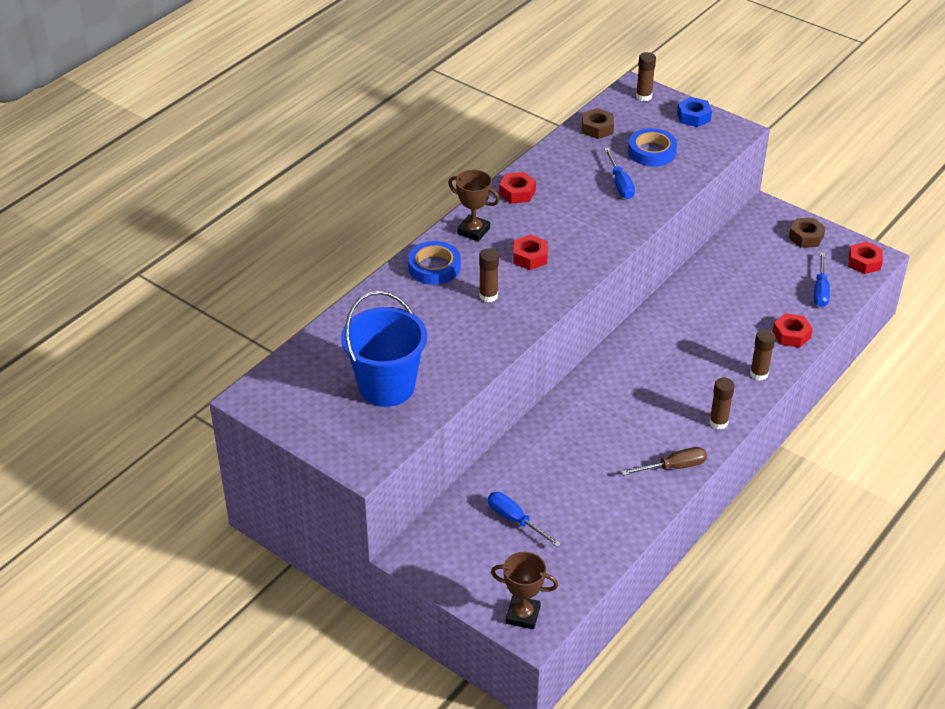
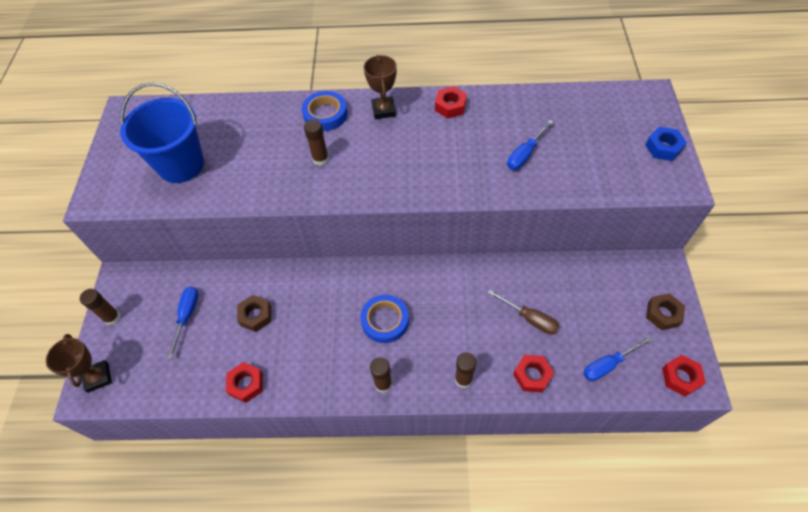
camera: 55 degrees right, 15 degrees up
(530, 257) = (385, 155): red nut -> red nut (246, 384)
(597, 128) = (575, 103): brown nut -> brown nut (256, 315)
(643, 96) = (648, 105): brown glue stick -> brown glue stick (112, 317)
(652, 151) = (587, 149): blue tape -> blue tape (385, 321)
(673, 467) = (310, 382): brown screwdriver -> brown screwdriver (529, 318)

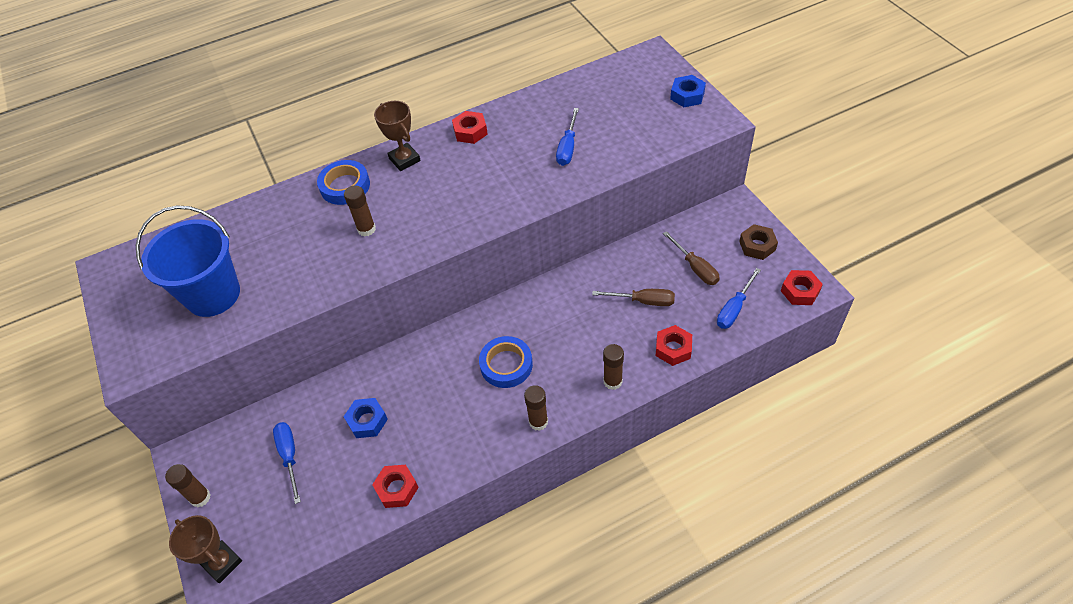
camera: 25 degrees left, 5 degrees down
(256, 315) = (367, 421): brown nut -> blue nut
(593, 309) = (695, 268): none -> brown screwdriver

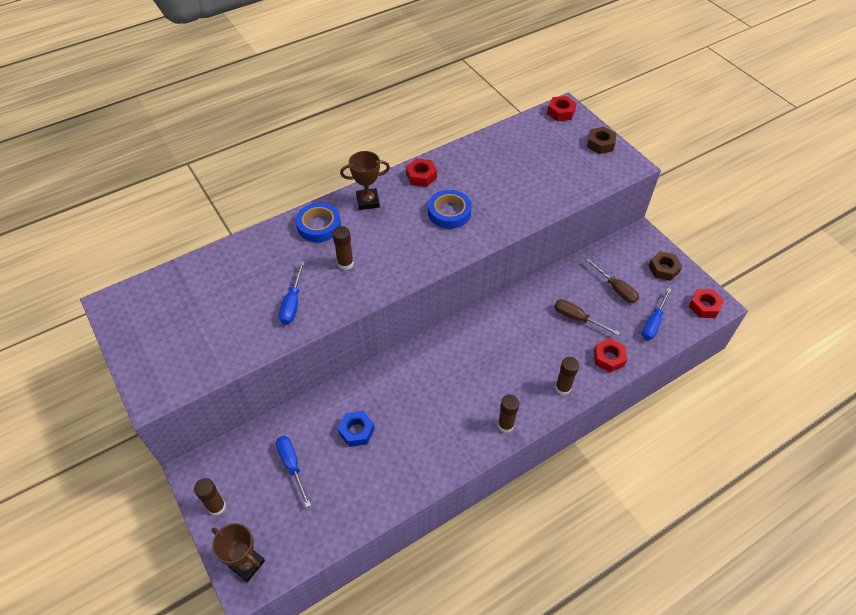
camera: 10 degrees left, 0 degrees up
(213, 294) = (217, 325): blue bucket -> none
(397, 489) = (393, 489): red nut -> red nut (561, 112)
(404, 159) = (368, 201): brown trophy -> brown trophy turned 60 degrees counterclockwise
(506, 365) = (470, 377): blue tape -> blue tape (449, 212)
(568, 147) = (508, 189): blue screwdriver -> blue screwdriver (292, 303)
(643, 301) = (577, 318): brown screwdriver -> brown screwdriver turned 150 degrees counterclockwise
(687, 96) = (600, 144): blue nut -> brown nut

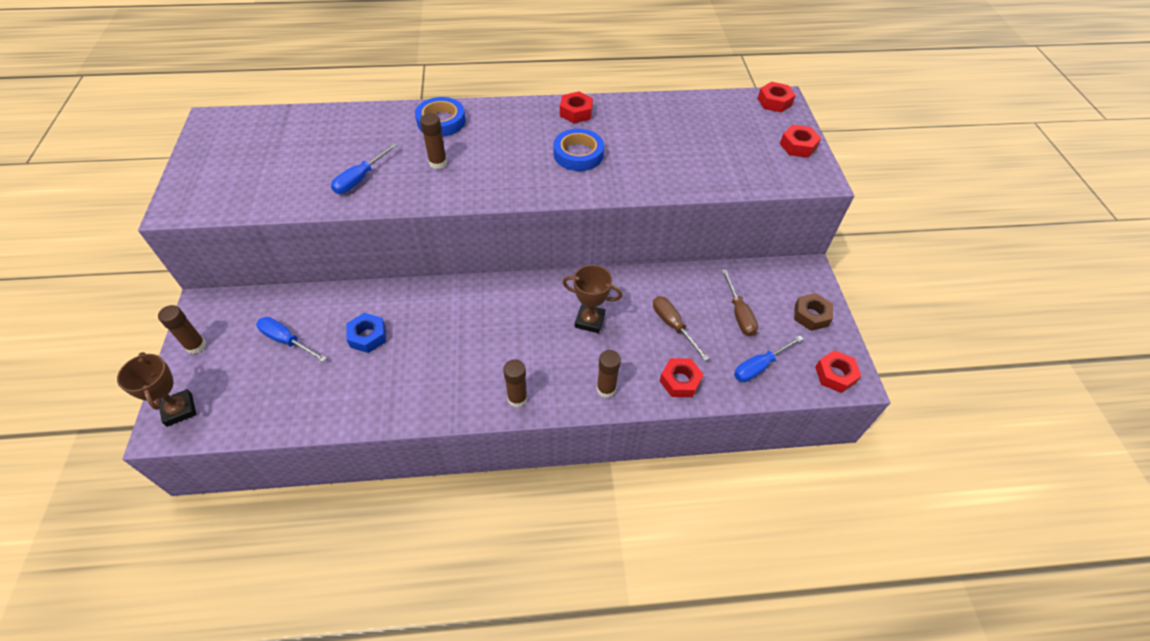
camera: 25 degrees right, 0 degrees up
(292, 466) = (286, 340): blue screwdriver -> blue screwdriver turned 60 degrees counterclockwise
(368, 201) = (505, 116): brown trophy -> brown trophy (589, 321)
(600, 144) = (798, 146): brown nut -> red nut

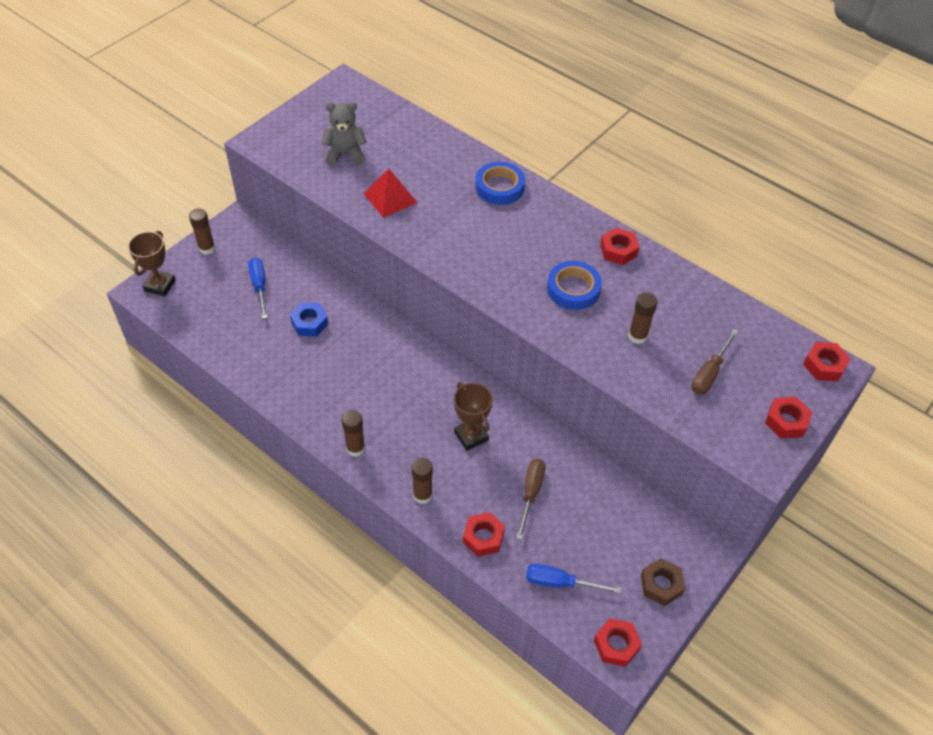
camera: 45 degrees right, 0 degrees up
(278, 170) = (345, 154): none -> grey teddy bear
(360, 179) = (390, 198): blue screwdriver -> red pyramid
(438, 163) = (457, 222): brown glue stick -> brown glue stick (637, 336)
(739, 314) = (598, 530): brown screwdriver -> brown screwdriver (709, 373)

